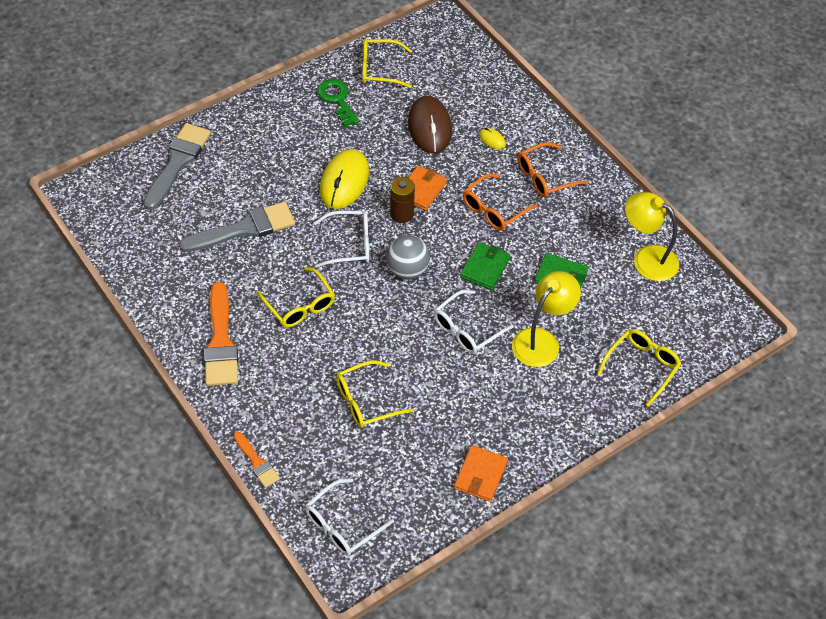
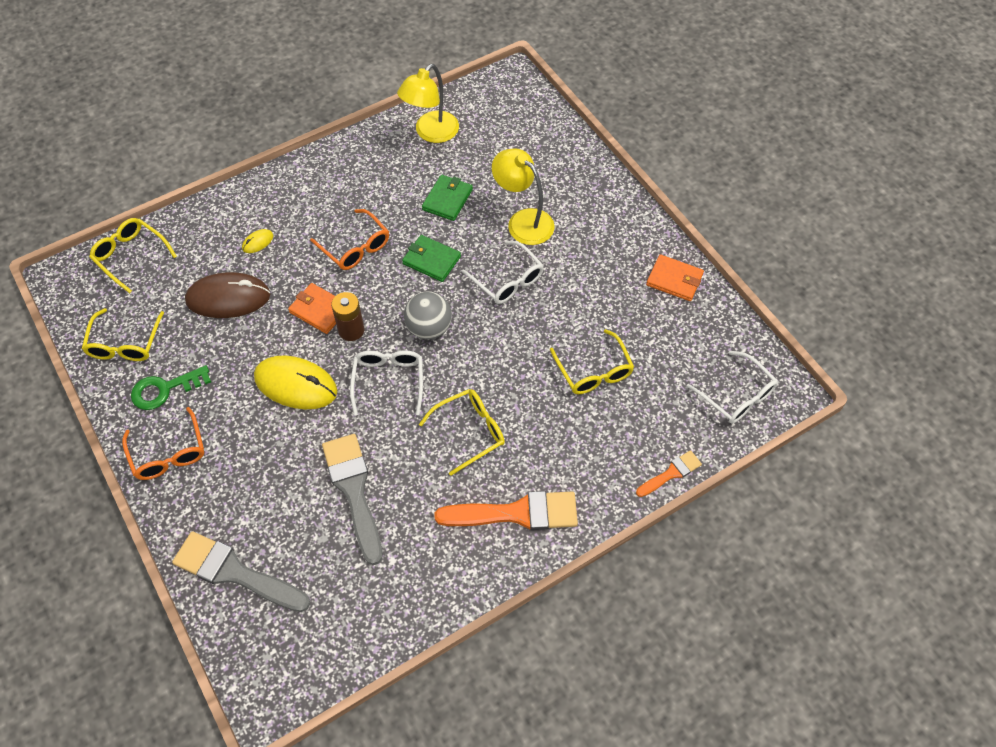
camera: 85 degrees left, 5 degrees up
(545, 177) = (318, 201): orange glasses -> orange glasses (168, 453)
(642, 366) = (554, 150): yellow glasses -> yellow glasses (130, 256)

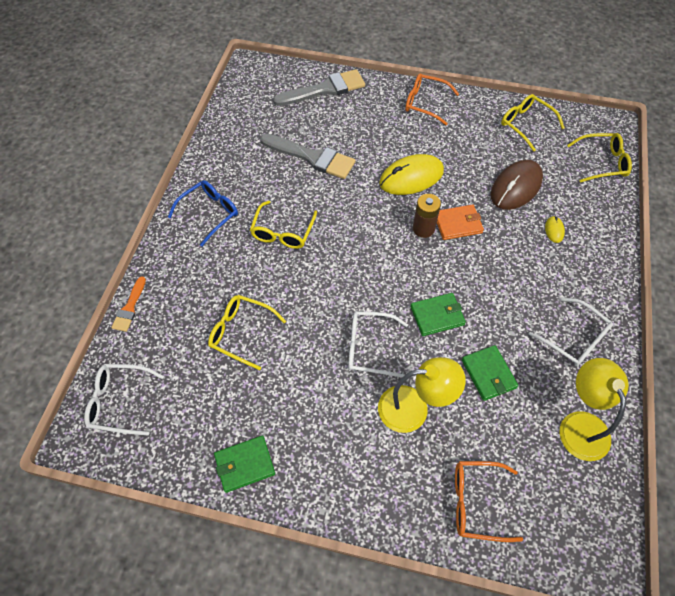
camera: 135 degrees right, 0 degrees up
(164, 389) = (471, 123): green key -> none
(355, 247) = (495, 280): orange glasses -> orange glasses (476, 502)
(388, 381) = (363, 220): white glasses -> white glasses (574, 339)
(429, 328) = (380, 269): grey ball -> none
(516, 513) = (209, 213): orange brush -> blue glasses
(674, 280) = (244, 464): orange wallet -> green wallet

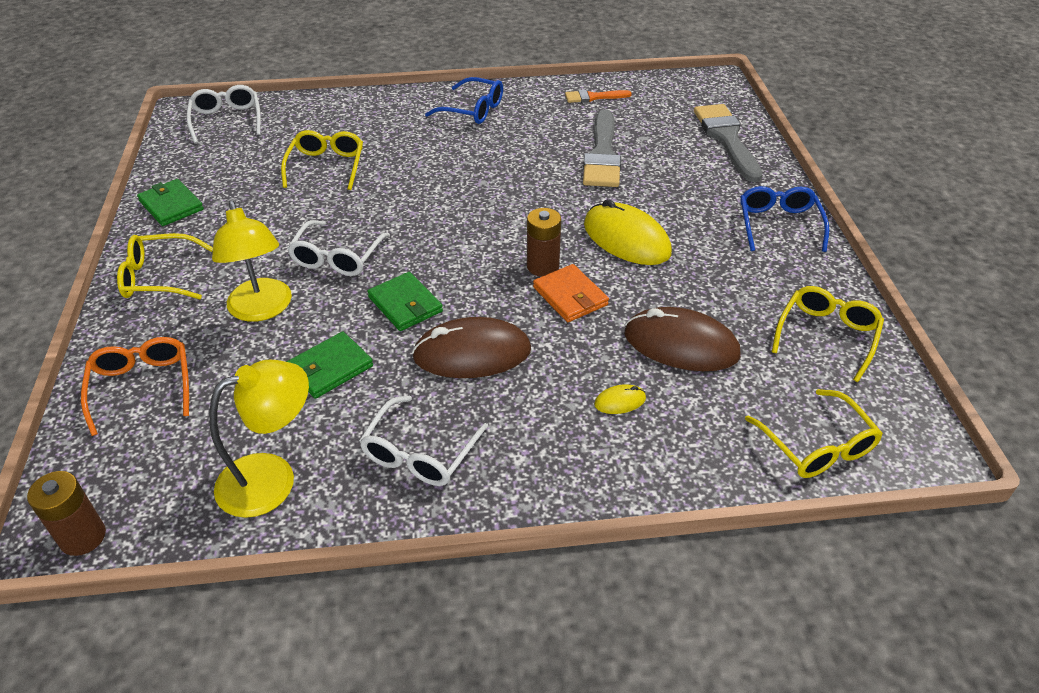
camera: 70 degrees right, 15 degrees down
(129, 308) = (332, 97): orange brush -> orange brush (593, 97)
(282, 232) = (474, 161): yellow glasses -> yellow glasses (159, 277)
(325, 89) = (726, 139): grey brush -> grey brush turned 150 degrees counterclockwise
(369, 347) = (337, 257): white glasses -> white glasses turned 150 degrees counterclockwise
(425, 103) = (778, 224): orange glasses -> blue glasses
(496, 290) = (472, 353): none -> brown mouse
(611, 549) = (83, 537): none -> brown battery

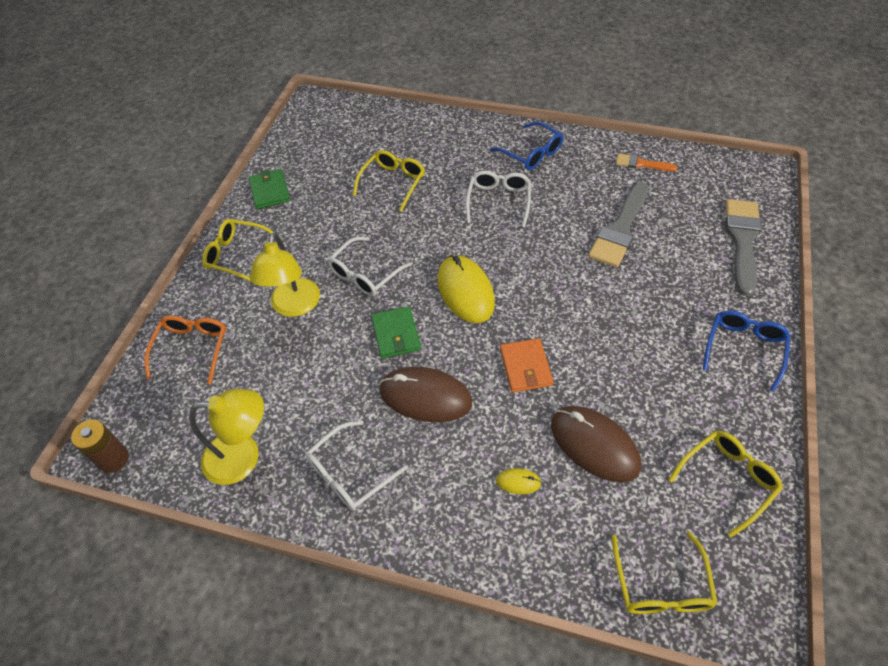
camera: 25 degrees right, 10 degrees up
(227, 120) = (339, 118): white glasses -> white glasses (498, 201)
(330, 368) = (319, 375): green wallet -> none
(542, 266) = (517, 330): brown battery -> none
(626, 239) = (599, 324): yellow mouse -> yellow mouse (465, 291)

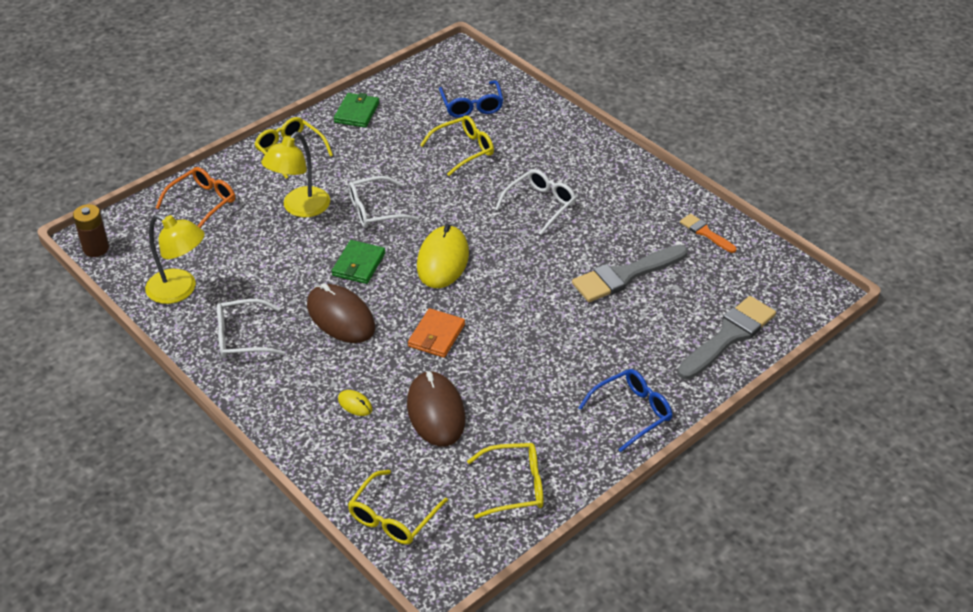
camera: 30 degrees right, 10 degrees down
(531, 153) = (611, 179): blue glasses -> blue glasses (472, 106)

